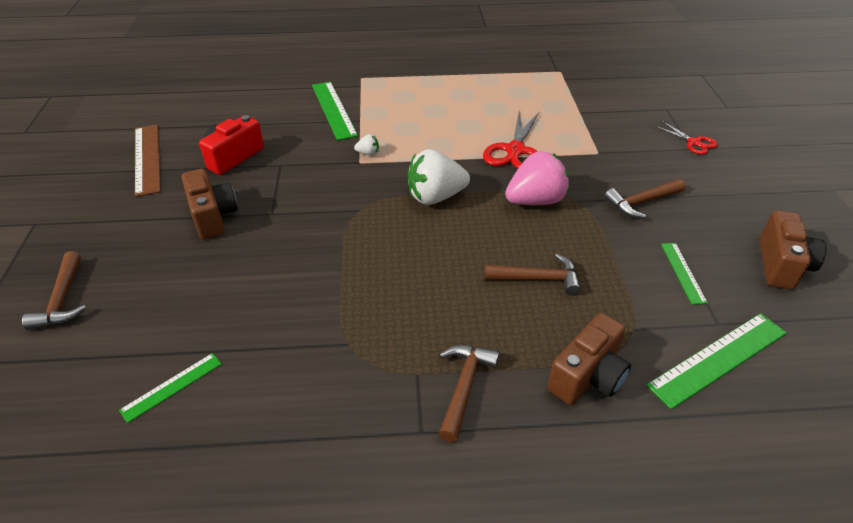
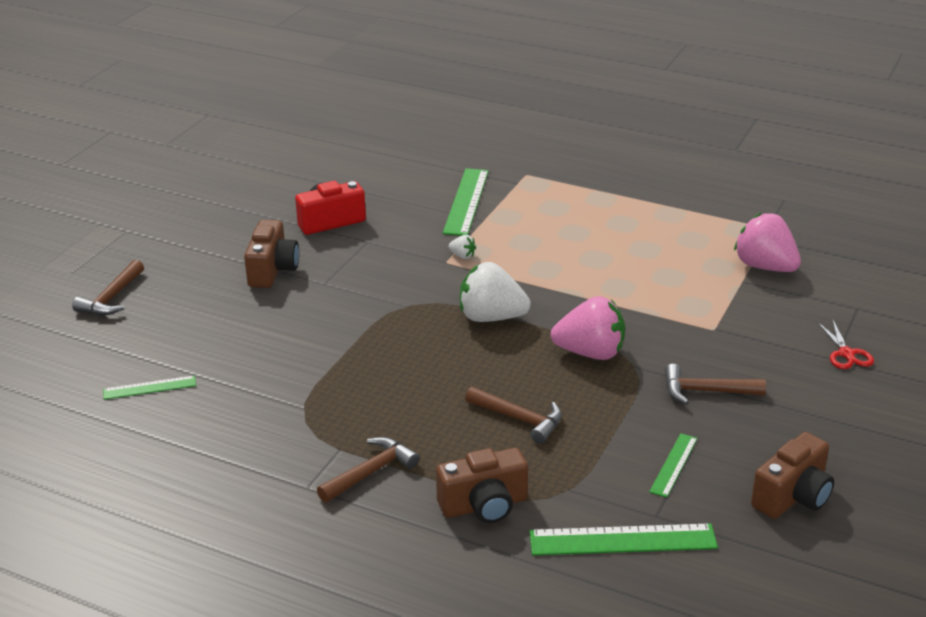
camera: 30 degrees right, 10 degrees down
(147, 158) = (253, 200): brown ruler -> none
(515, 150) = (621, 299): red scissors -> none
(583, 98) = (765, 267): none -> pink strawberry

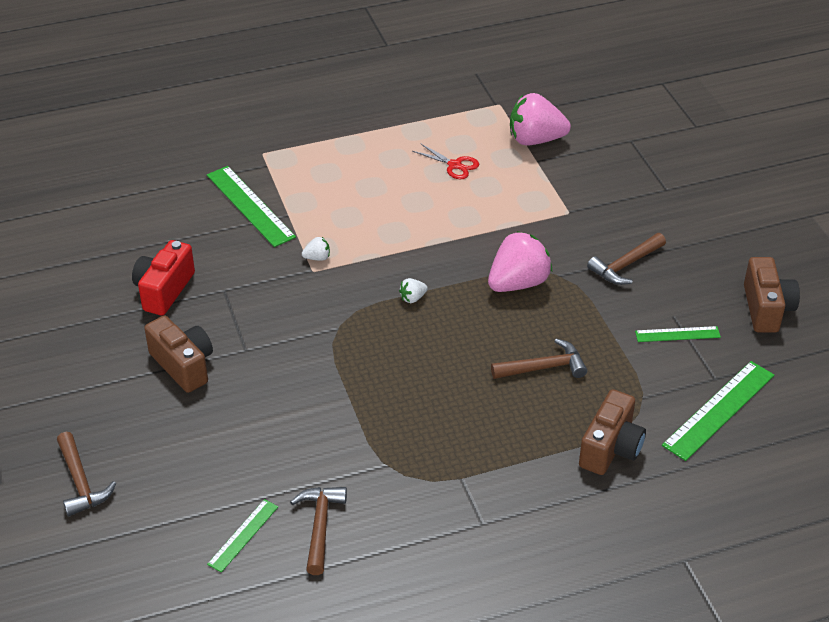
camera: 45 degrees left, 10 degrees up
(371, 472) = (507, 479): brown hammer -> brown hammer (320, 526)
(491, 317) = (413, 298): white strawberry -> white strawberry, size x0.43
(674, 465) = (677, 334): green ruler -> green ruler turned 75 degrees counterclockwise
(846, 354) = (667, 181): red scissors -> red scissors (455, 165)

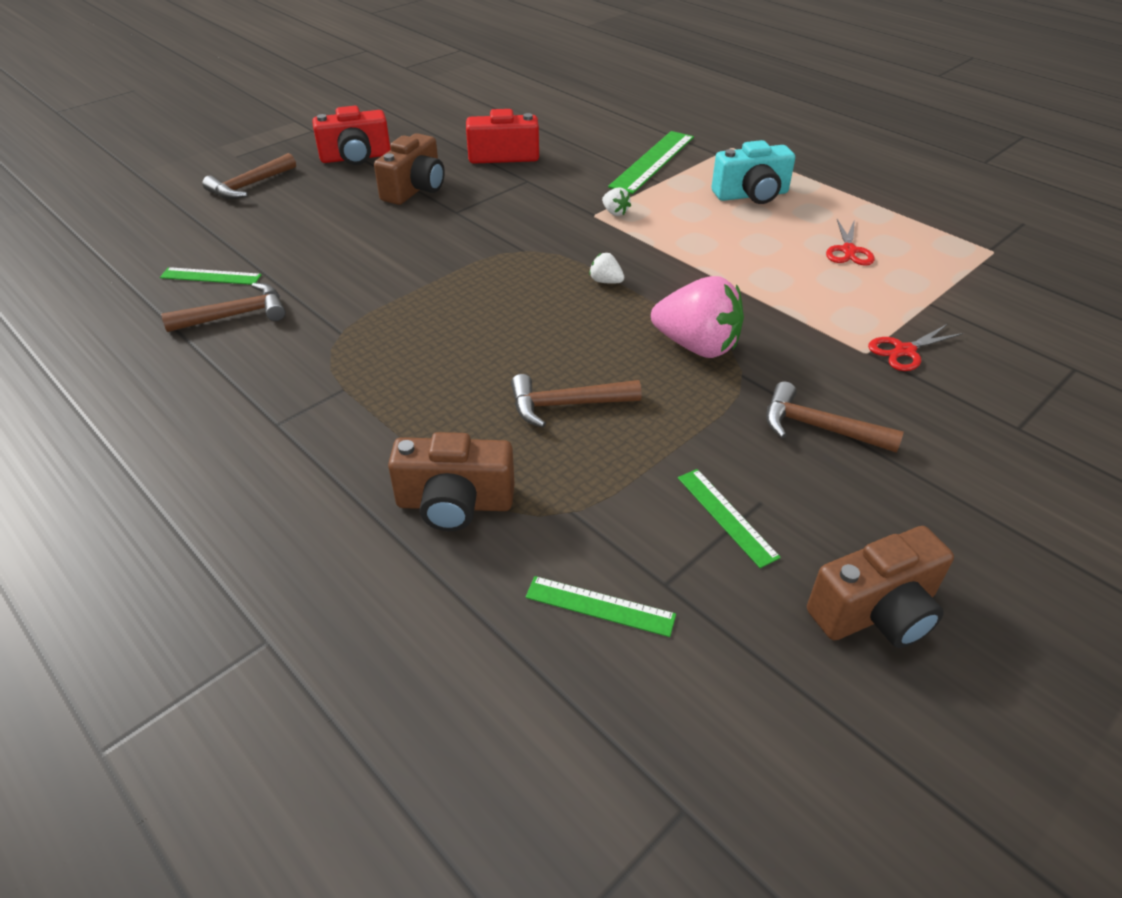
camera: 65 degrees right, 0 degrees up
(83, 391) = (356, 157): none -> red camera
(346, 176) = (751, 195): none -> turquoise camera
(535, 140) = (967, 292): pink strawberry -> none
(544, 367) = (566, 405): brown hammer -> brown hammer turned 120 degrees clockwise
(577, 196) = (904, 351): none -> red scissors
(719, 410) = (600, 606): green ruler -> green ruler, size x0.57

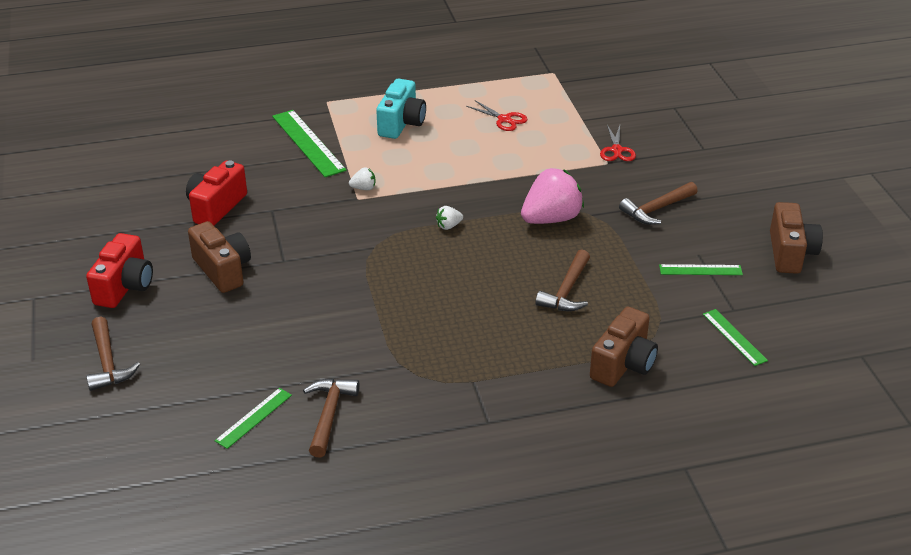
camera: 60 degrees left, 5 degrees down
(600, 606) = (734, 337): green ruler -> green ruler turned 75 degrees counterclockwise

